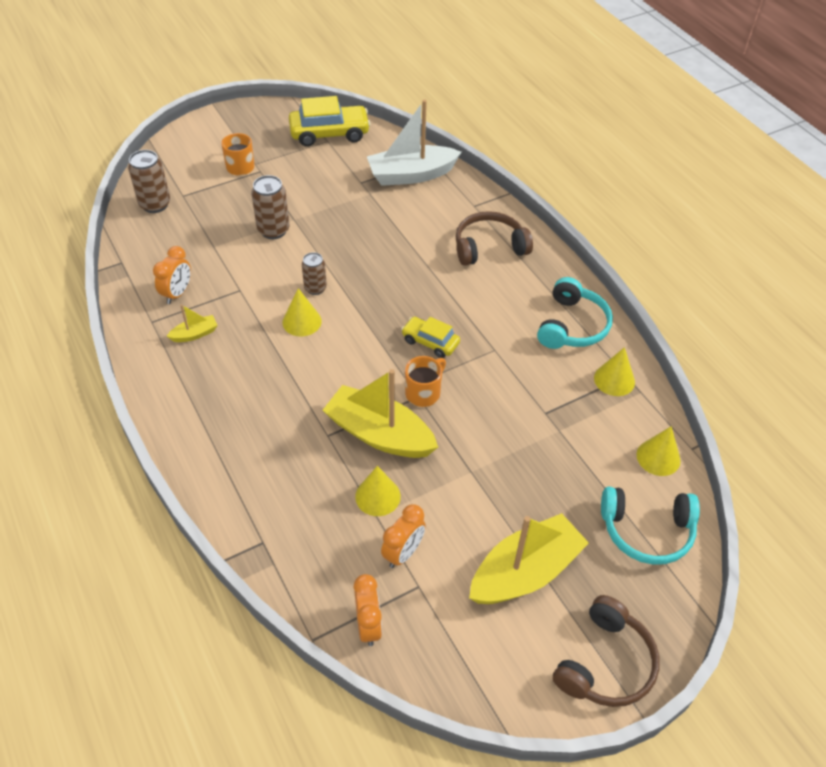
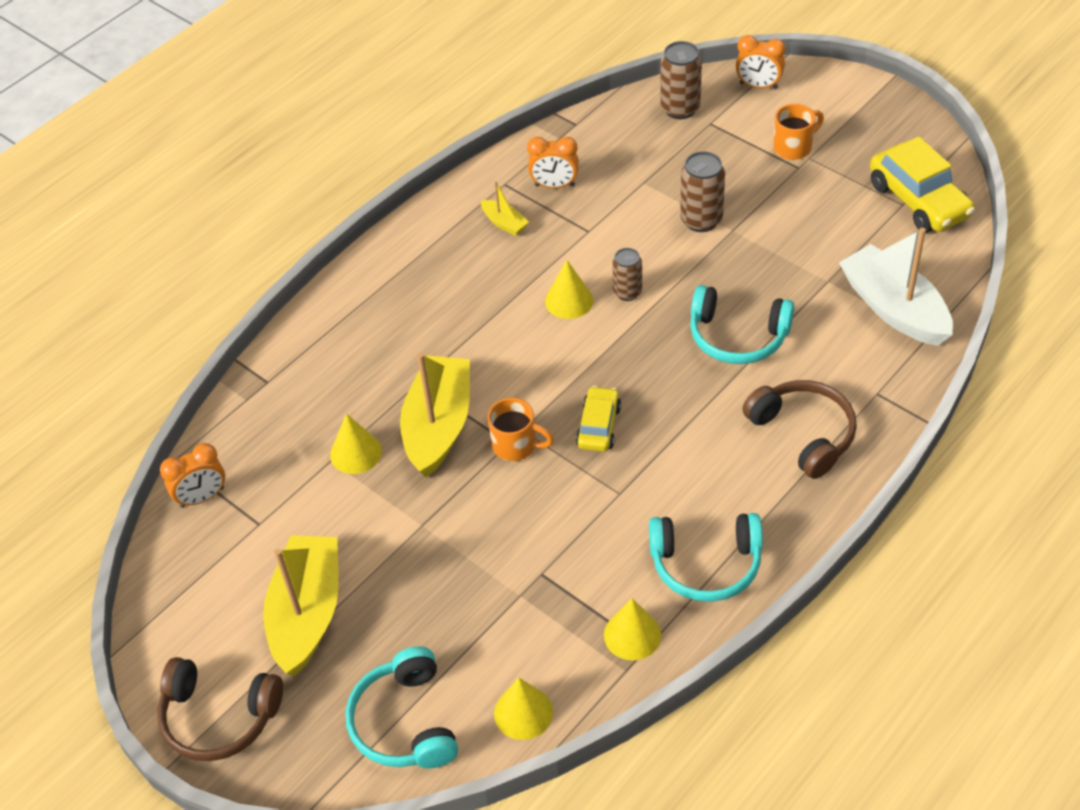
camera: 75 degrees right, 0 degrees up
(391, 248) = (737, 336): none -> turquoise headphones
(403, 553) = (294, 498): orange clock -> orange clock (758, 86)
(525, 572) = (307, 613): yellow boat -> yellow boat turned 120 degrees counterclockwise

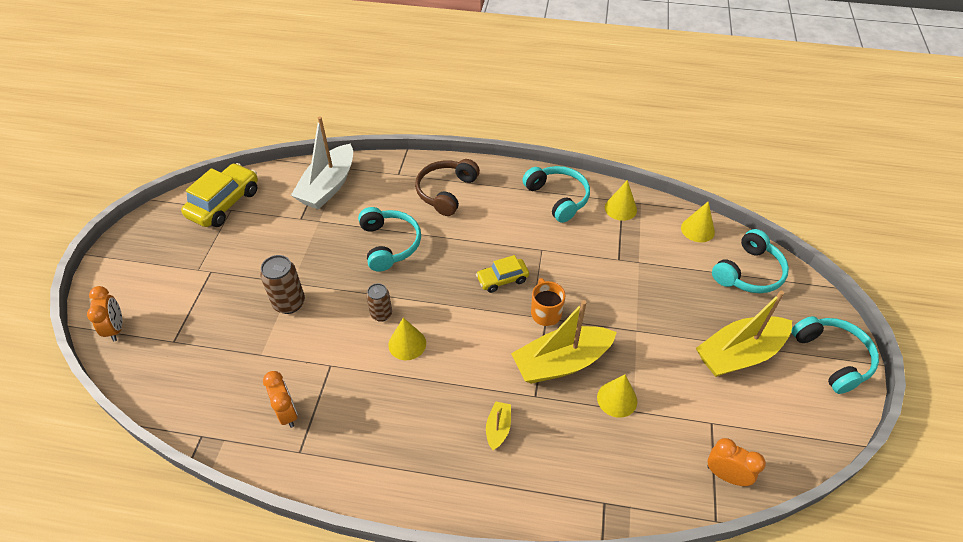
camera: 125 degrees left, 0 degrees up
(219, 717) = (832, 358): brown headphones -> turquoise headphones
(504, 223) = (347, 426): yellow boat -> yellow boat (498, 428)
(680, 109) = (159, 368): brown can -> none
(794, 147) = (188, 281): orange mug -> none

